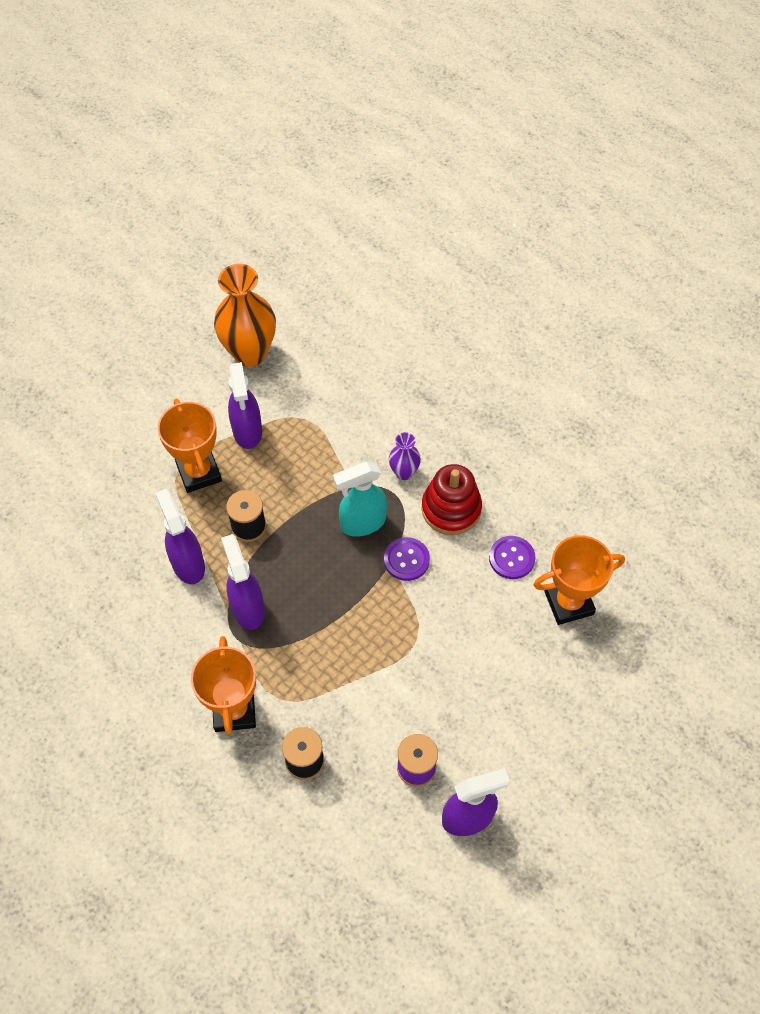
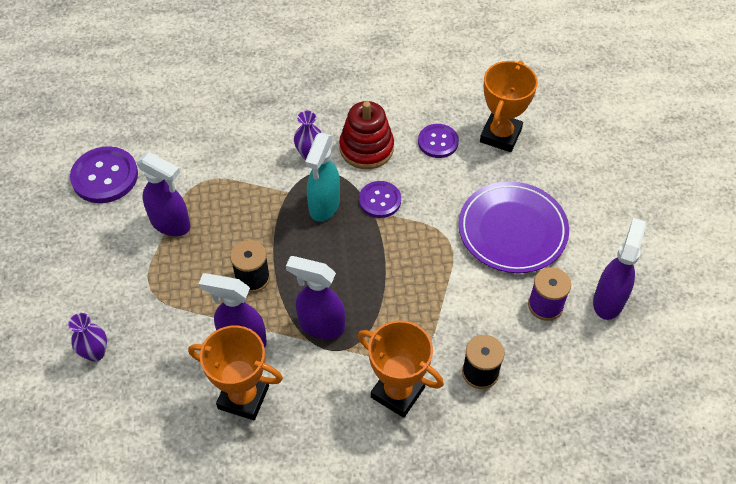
camera: 50 degrees left, 5 degrees down
(97, 477) = (95, 353): none -> purple vase
(199, 472) = (170, 279): orange trophy -> orange trophy (243, 397)
(250, 353) = (105, 176): orange vase -> purple button
(472, 686) = (512, 230): none -> purple plate

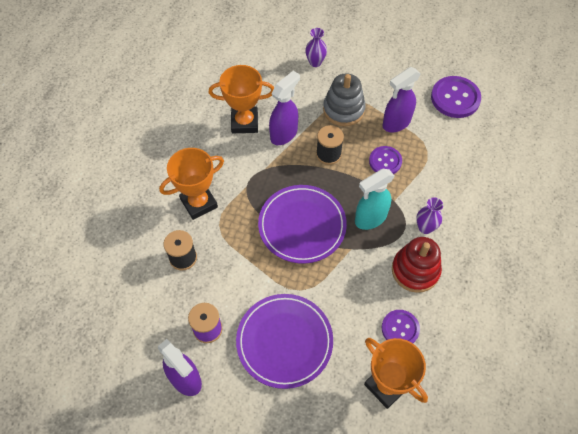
camera: 115 degrees right, 5 degrees up
(171, 287) = (343, 110): none -> grey stacking toy
(243, 397) = (244, 122): orange trophy -> orange trophy turned 45 degrees clockwise
(320, 325) = (271, 179): purple spray bottle -> none
(324, 206) = (370, 218): turquoise spray bottle -> turquoise spray bottle turned 75 degrees counterclockwise
(368, 267) = (302, 225): none -> purple plate
(380, 200) = (358, 258): purple button -> purple button (385, 161)

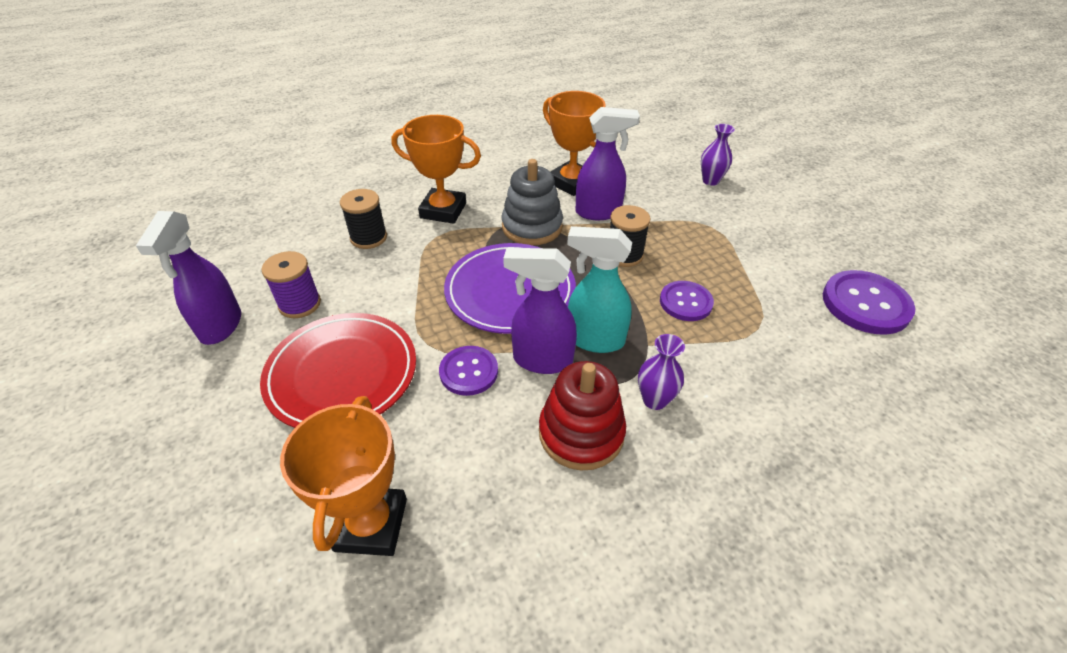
camera: 45 degrees right, 15 degrees down
(284, 341) = (342, 374): purple plate -> red plate
(343, 110) = (693, 231): grey stacking toy -> grey stacking toy (532, 227)
(396, 123) = (746, 278): purple spray bottle -> purple spray bottle (542, 360)
(400, 328) = (476, 478): purple button -> purple button (469, 372)

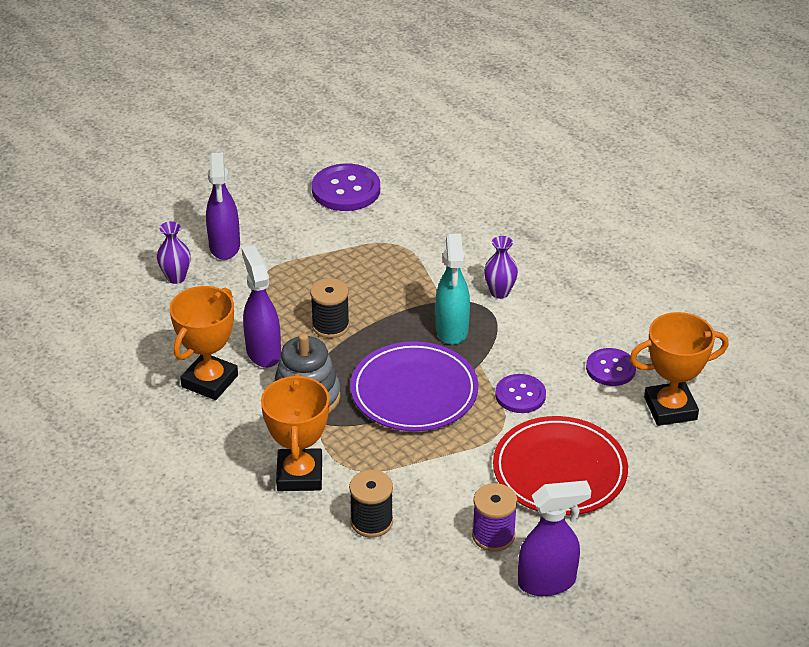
camera: 105 degrees left, 5 degrees down
(542, 360) = (488, 356): purple spray bottle -> purple spray bottle (224, 247)
(581, 433) = (547, 324): red stacking toy -> none
(685, 302) = (383, 283): purple button -> purple button (610, 368)

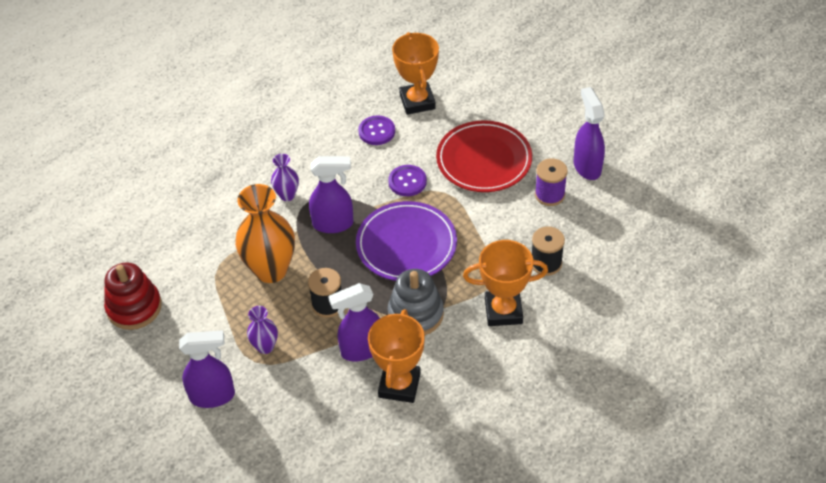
camera: 90 degrees left, 10 degrees up
(176, 277) = (257, 430): purple vase -> purple vase (265, 346)
(209, 381) = (399, 385): orange trophy -> orange trophy turned 75 degrees clockwise
(346, 190) = (134, 307): purple button -> red stacking toy
(385, 282) = (271, 270): none -> orange vase
(452, 330) = (333, 224): turquoise spray bottle -> purple spray bottle

